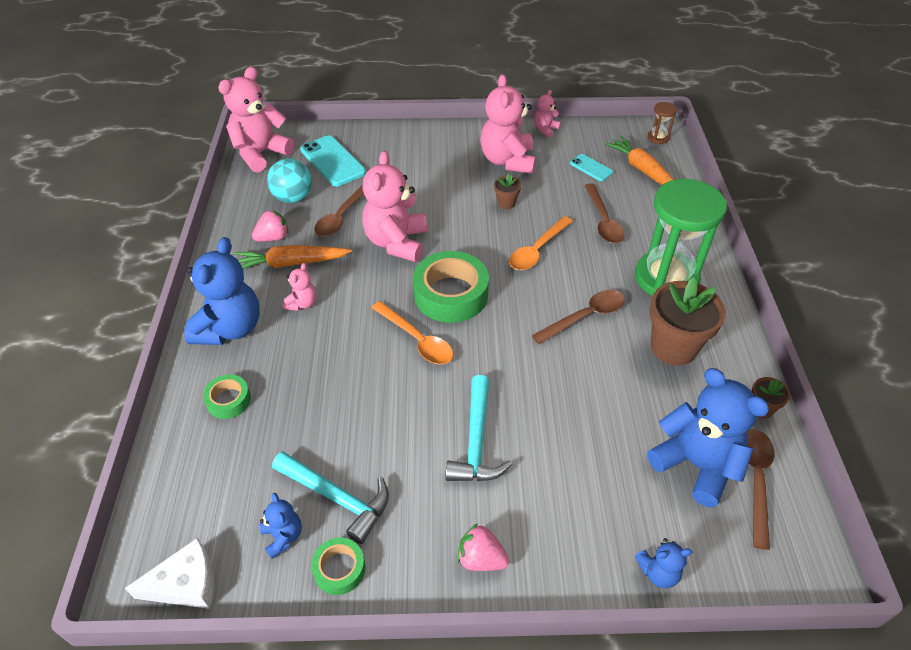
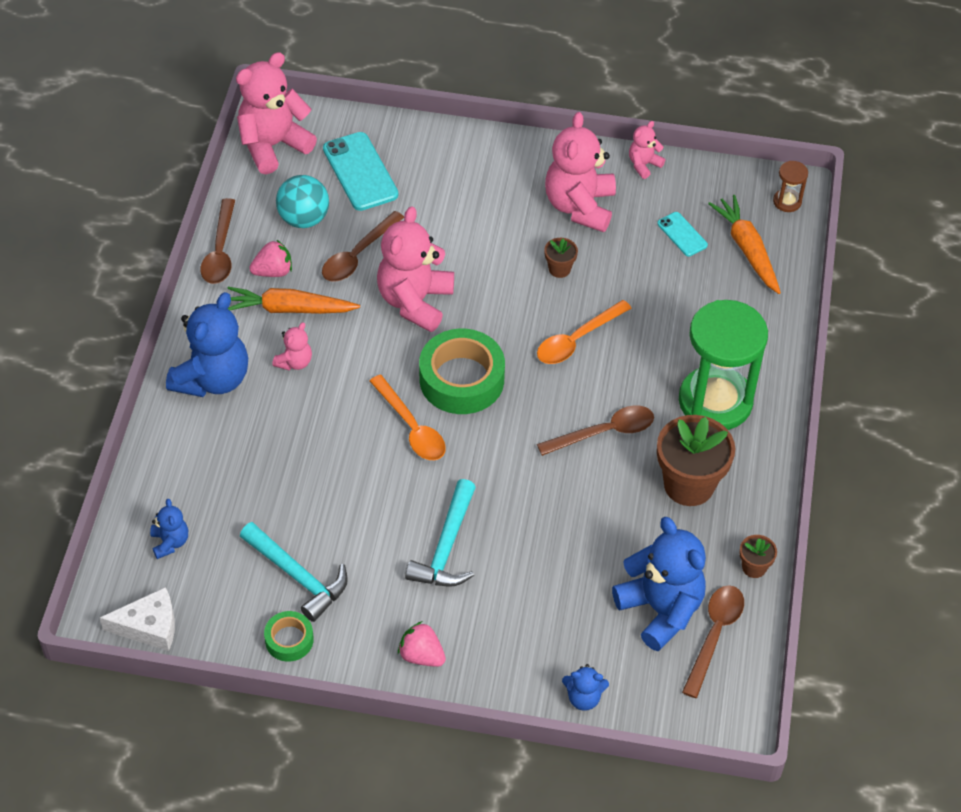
camera: 10 degrees right, 5 degrees up
(228, 400) = (203, 460): green tape -> none
(283, 536) = (241, 602): blue teddy bear -> blue teddy bear (170, 542)
(603, 221) = (669, 313): brown spoon -> brown spoon (220, 251)

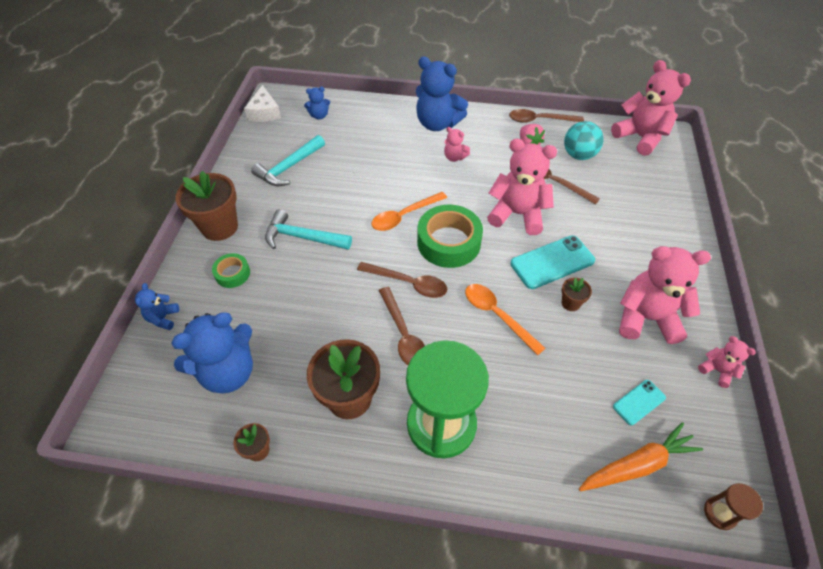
camera: 90 degrees right, 0 degrees up
(289, 309) = (498, 152): orange carrot -> none
(289, 640) = (244, 166): green tape -> green tape (232, 274)
(360, 172) = (632, 181): turquoise phone -> turquoise phone (552, 262)
(421, 655) = (219, 227): pink strawberry -> brown flower pot
(714, 635) = (196, 413): brown spoon -> brown spoon (408, 283)

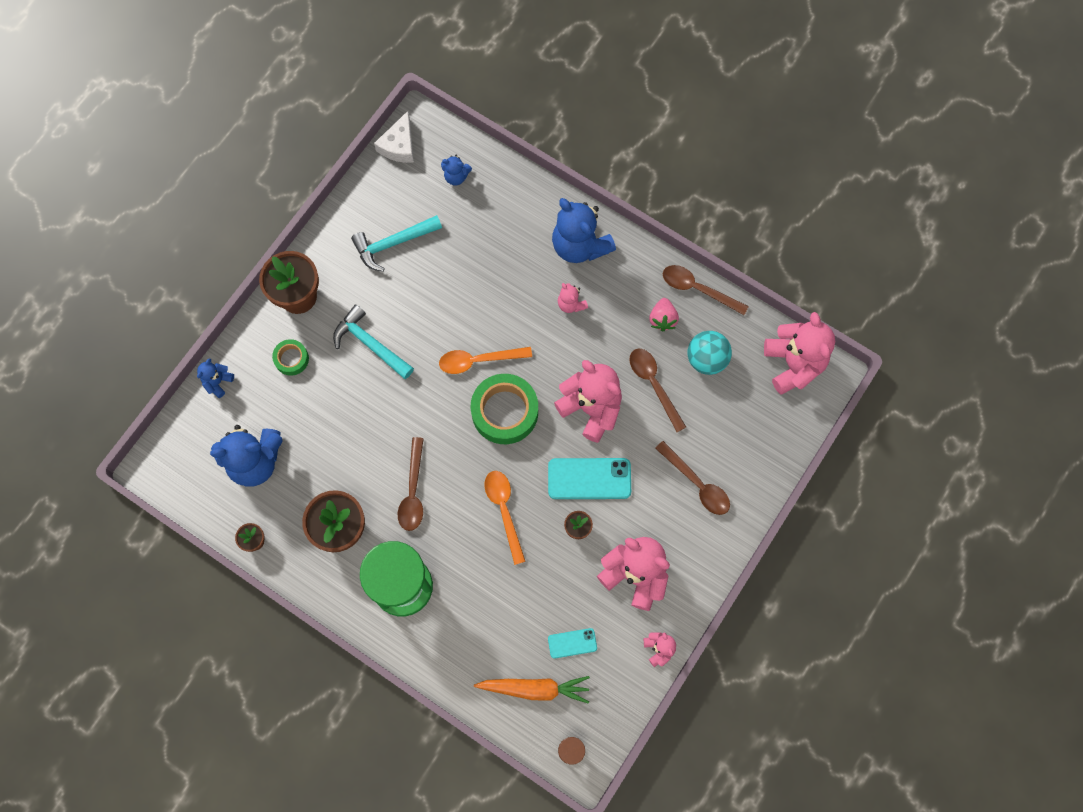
camera: 25 degrees right, 20 degrees up
(408, 283) = (443, 441): brown spoon -> brown spoon (697, 484)

